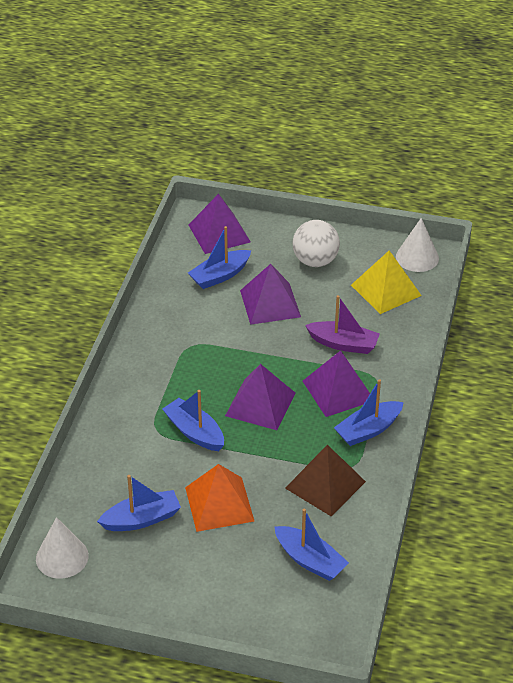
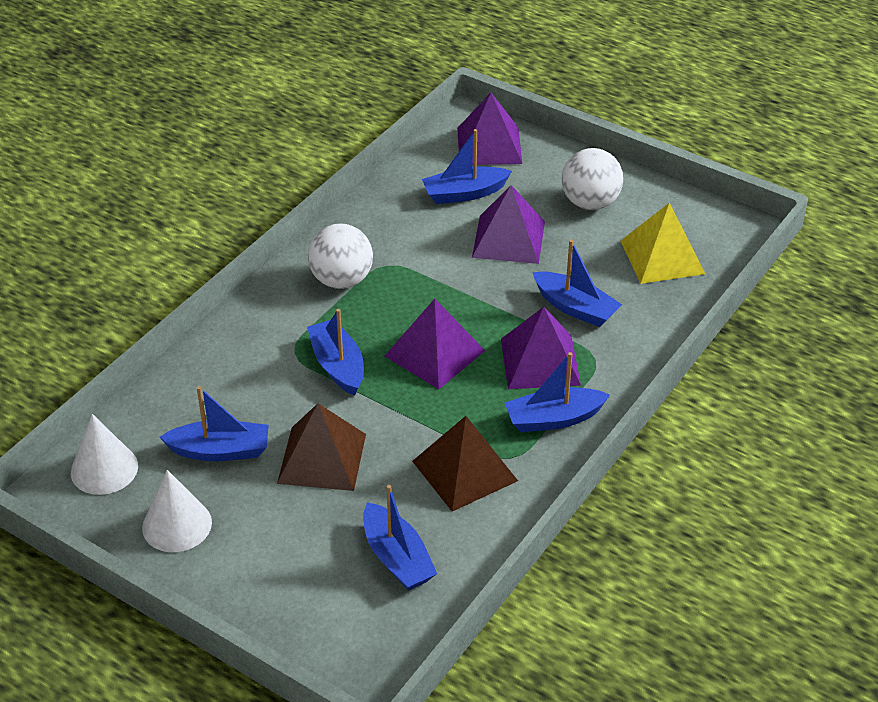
camera: 20 degrees right, 0 degrees up
(163, 366) = (341, 280): none -> white ball
(219, 504) = (322, 458): orange pyramid -> brown pyramid
(343, 344) = (575, 308): purple boat -> blue boat
(417, 257) = (722, 227): white cone -> white cone (177, 525)

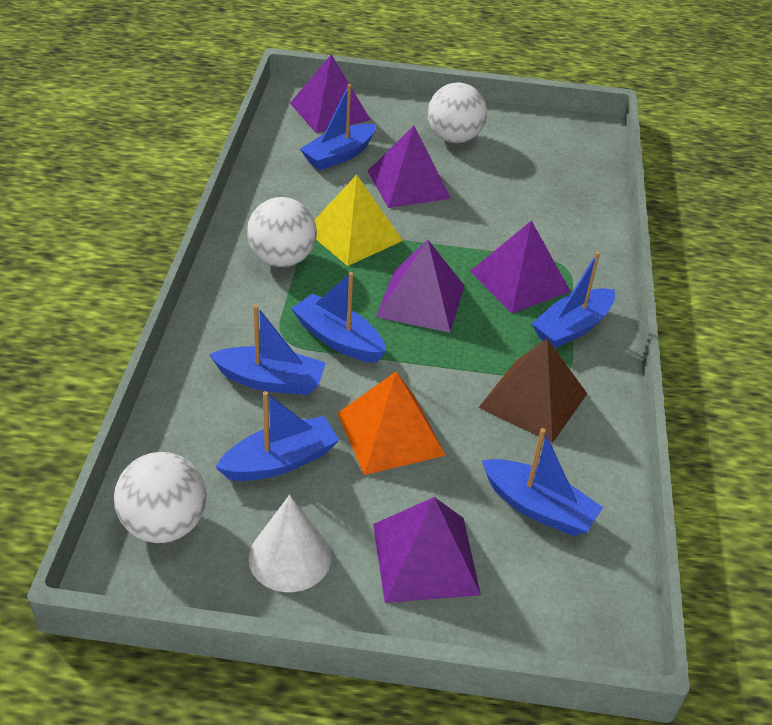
camera: 30 degrees left, 0 degrees up
(104, 469) = (164, 525): white cone -> white ball
(276, 563) = (425, 558): none -> purple pyramid
(322, 458) = (390, 433): brown pyramid -> orange pyramid
(575, 308) = (512, 227): blue boat -> blue boat (270, 381)
(662, 257) = (548, 167): yellow pyramid -> yellow pyramid (354, 235)

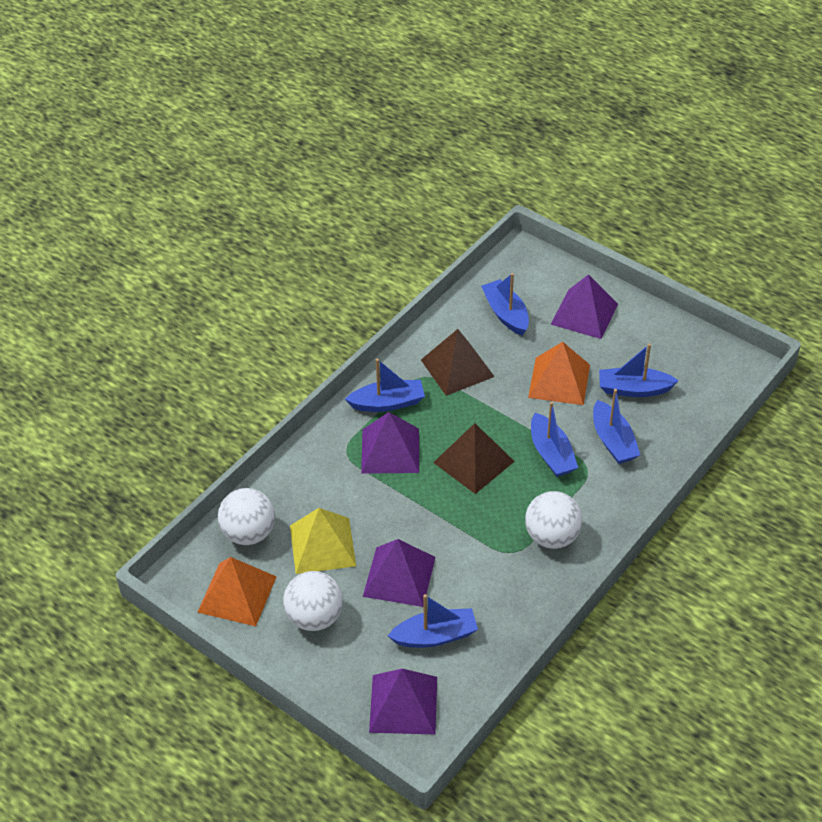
camera: 145 degrees left, 5 degrees up
(164, 525) = (715, 379): white ball -> white ball (249, 533)
(270, 381) = (613, 441): blue boat -> blue boat turned 150 degrees counterclockwise
(290, 557) = (654, 340): white cone -> none
(354, 235) = (482, 539): yellow pyramid -> yellow pyramid (322, 545)
(421, 300) = (473, 462): purple pyramid -> brown pyramid
(534, 134) = (237, 594): none -> orange pyramid

